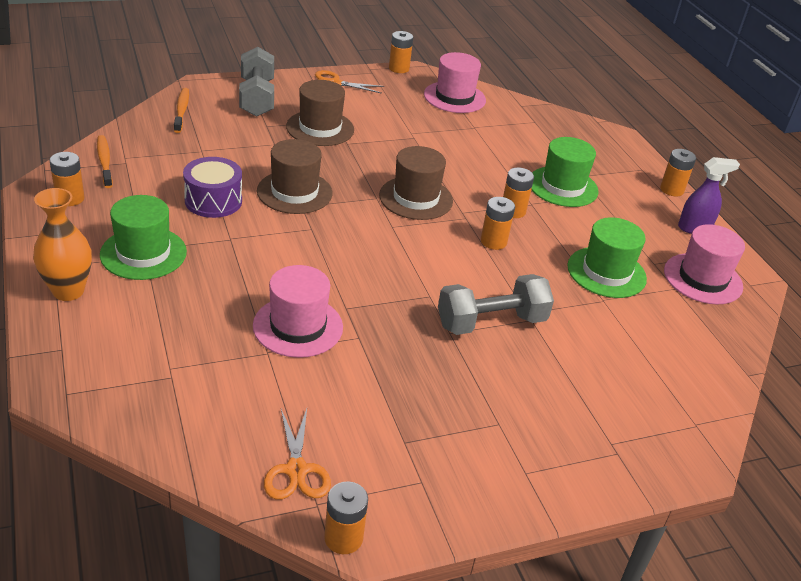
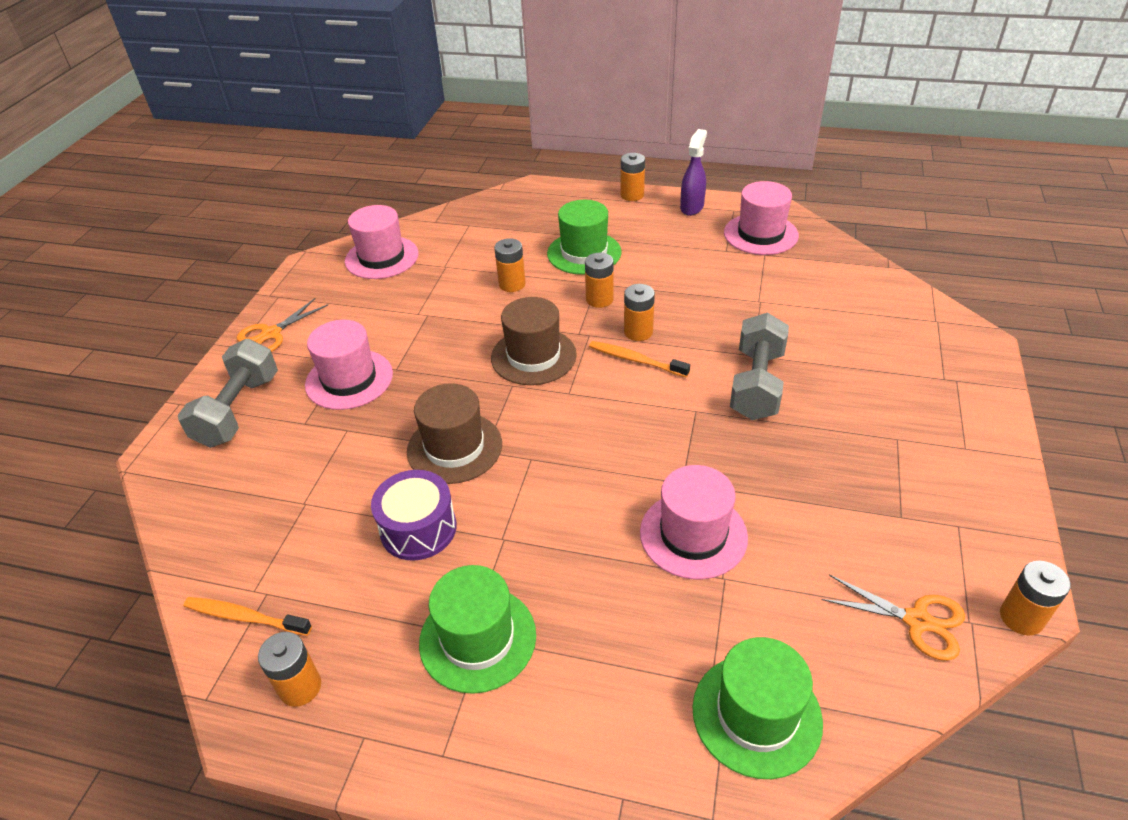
camera: 50 degrees left, 5 degrees up
(68, 291) = (506, 753): orange vase -> none
(182, 110) = (198, 492): orange toothbrush -> orange toothbrush (635, 360)
(257, 98) = (238, 410): grey dumbbell -> grey dumbbell turned 75 degrees clockwise
(320, 128) = (349, 379): brown hat -> pink hat
(399, 68) = (291, 274): orange battery -> orange battery (512, 284)
(606, 272) = (723, 282): green hat -> green hat (756, 715)

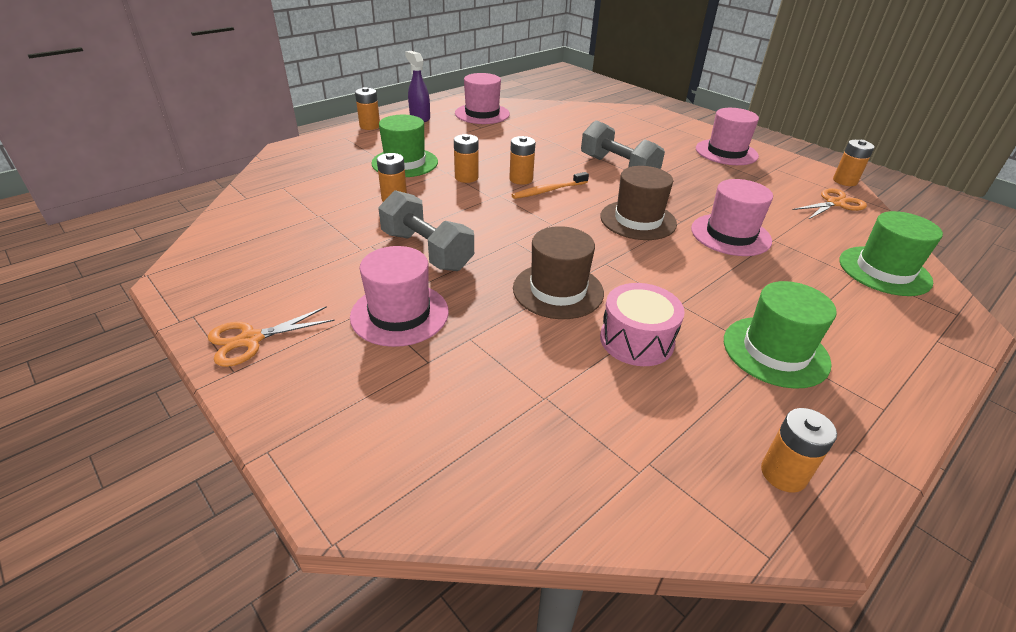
camera: 60 degrees left, 5 degrees down
(238, 410) = (347, 403): grey dumbbell -> grey dumbbell (426, 251)
(245, 617) = (672, 489): orange toothbrush -> none
(271, 334) = (251, 339): orange scissors -> orange scissors turned 75 degrees clockwise
(382, 257) = (247, 238): pink hat -> pink hat (726, 152)
(418, 528) = (636, 340): purple drum -> pink drum
(533, 356) = (493, 221): brown hat -> brown hat (638, 220)

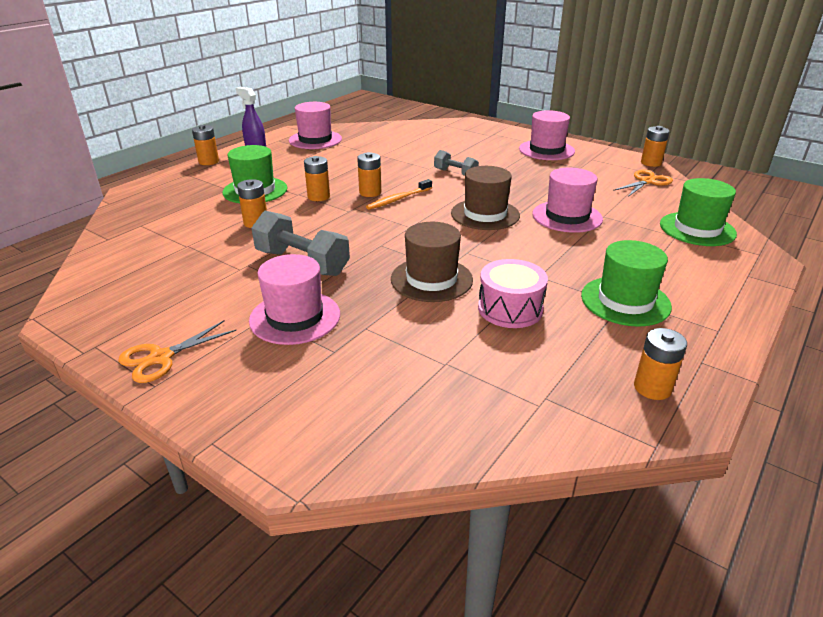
camera: 10 degrees left, 5 degrees down
(618, 168) = (455, 173): grey dumbbell -> grey dumbbell, size x0.58

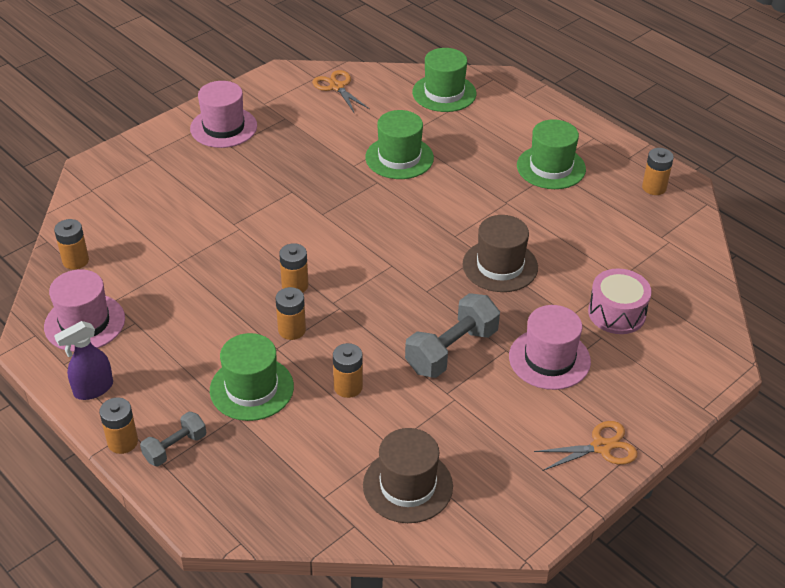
camera: 80 degrees left, 10 degrees up
(161, 357) = (601, 447): orange scissors -> orange scissors turned 75 degrees counterclockwise
(398, 199) = (321, 265): orange toothbrush -> none
(455, 173) = (264, 210): grey dumbbell -> grey dumbbell (175, 448)
(485, 214) = (379, 208): brown hat -> brown hat (407, 486)
(510, 309) = (553, 229): pink drum -> pink drum (617, 313)
(567, 216) = (399, 158): pink hat -> green hat
(651, 163) = (291, 69): orange battery -> orange battery (75, 261)

